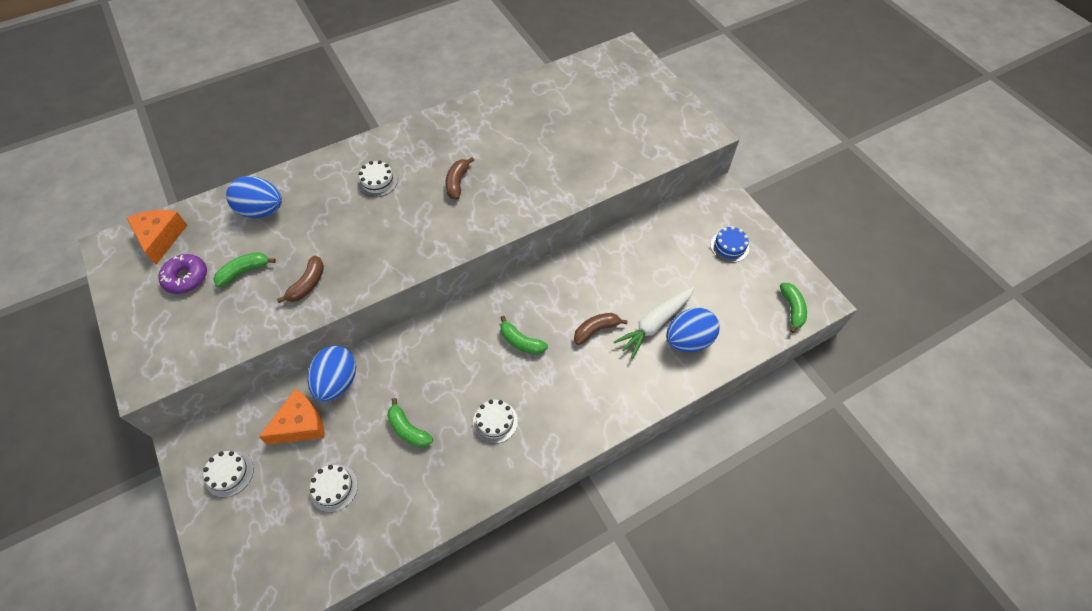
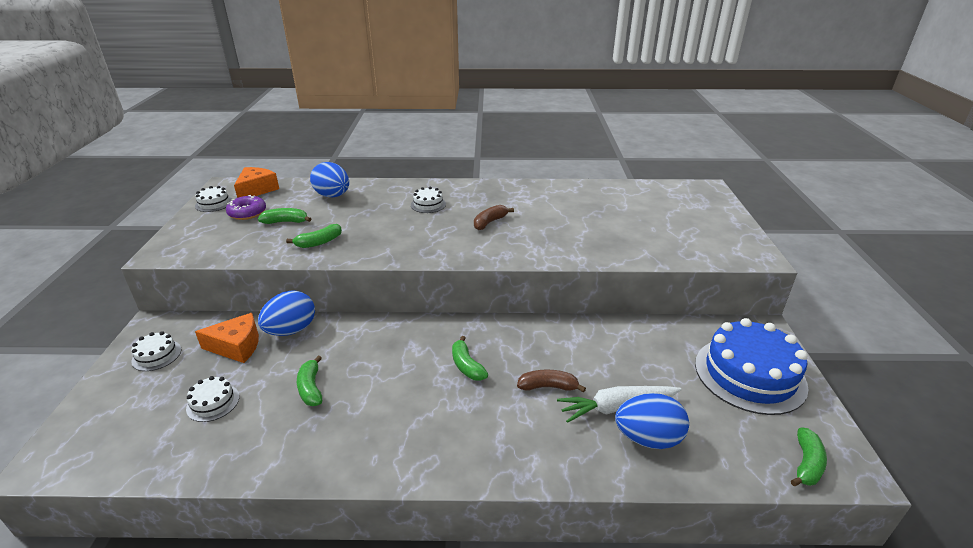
camera: 30 degrees right, 25 degrees down
(307, 284) = (319, 242): brown banana -> green banana
(495, 421) = (389, 418): white cake -> white cake (214, 203)
(729, 246) = (749, 374): blue cake -> blue cake, size x2.25

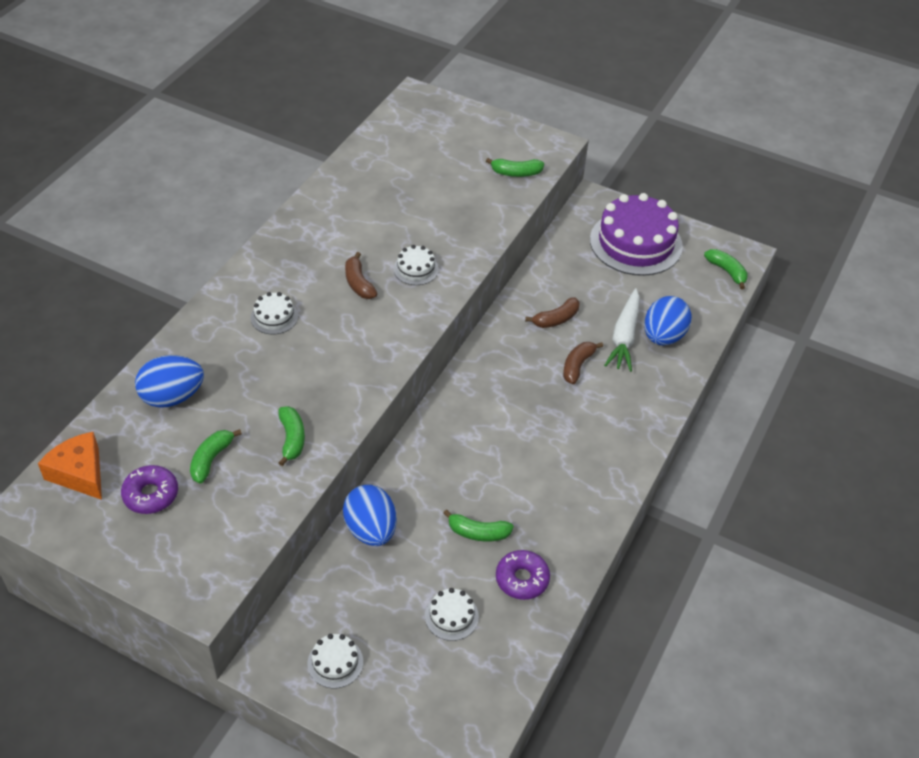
camera: 65 degrees left, 15 degrees up
(214, 203) = (86, 528): white cake -> white cake (416, 269)
(237, 346) = (368, 584): orange cheese -> none
(266, 434) = (522, 579): none -> purple donut
(467, 366) = (518, 408): green banana -> green banana (516, 173)
(591, 354) = (556, 319): none -> brown banana
(749, 374) = (636, 243): blue cake -> purple cake

